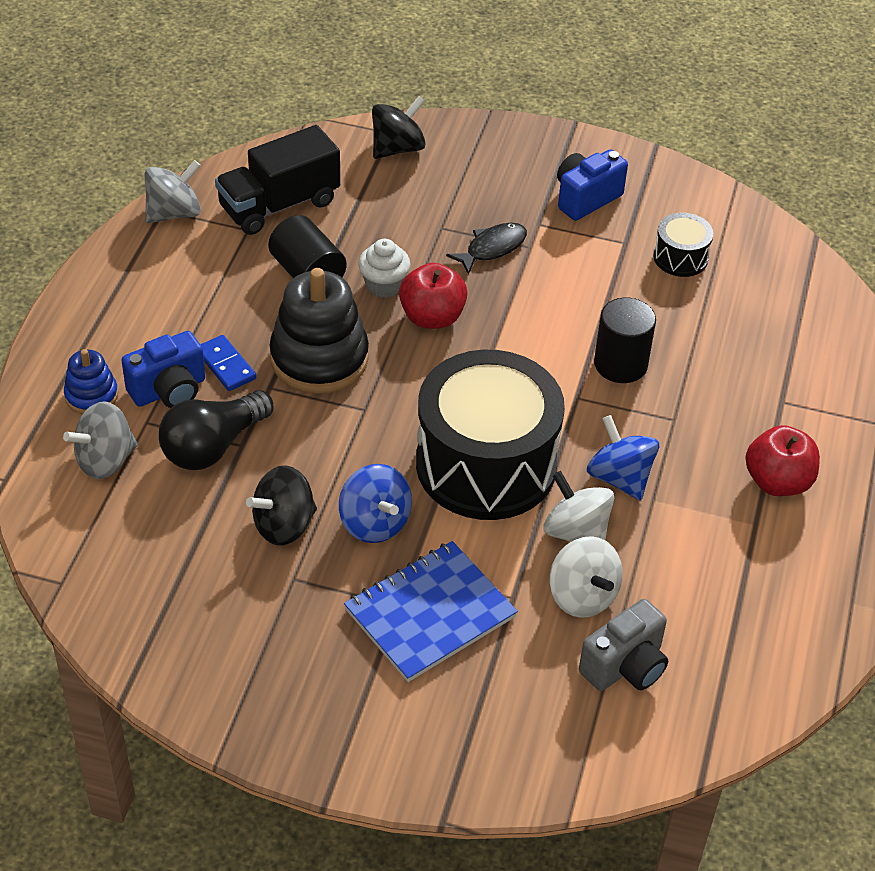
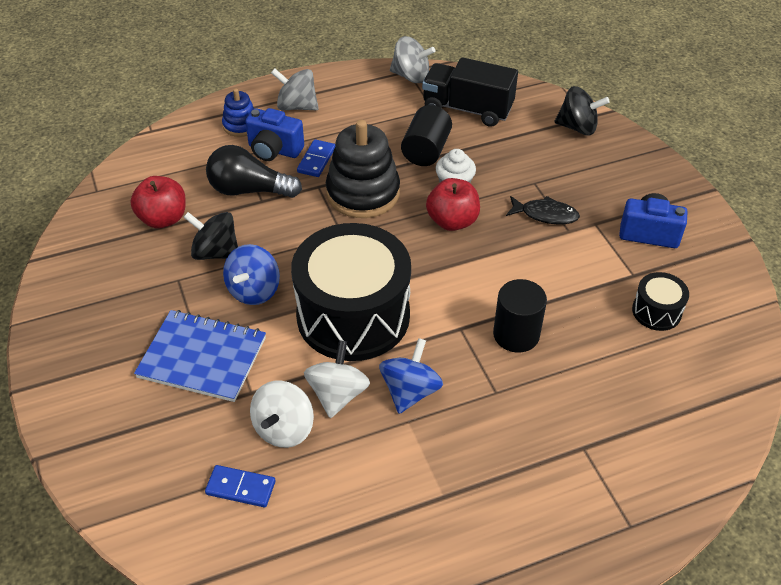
camera: 55 degrees right, 0 degrees up
(105, 460) = (198, 157): grey spinning top -> grey spinning top (297, 106)
(625, 666) = (241, 487): grey camera -> blue domino
(777, 482) = (499, 488): red apple -> red apple (163, 219)

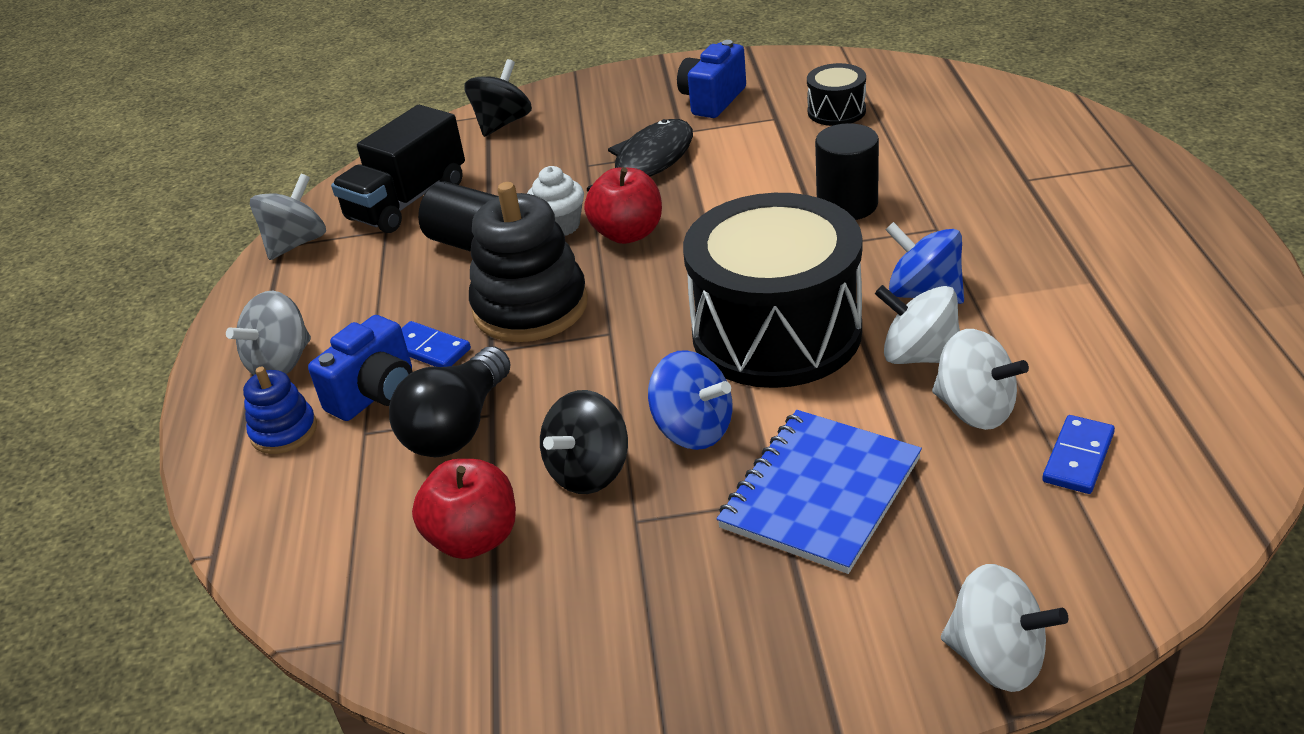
camera: 70 degrees left, 10 degrees down
(75, 451) = (997, 659): none -> white spinning top
(545, 215) = (650, 163): black fish -> black fish, size x1.51

